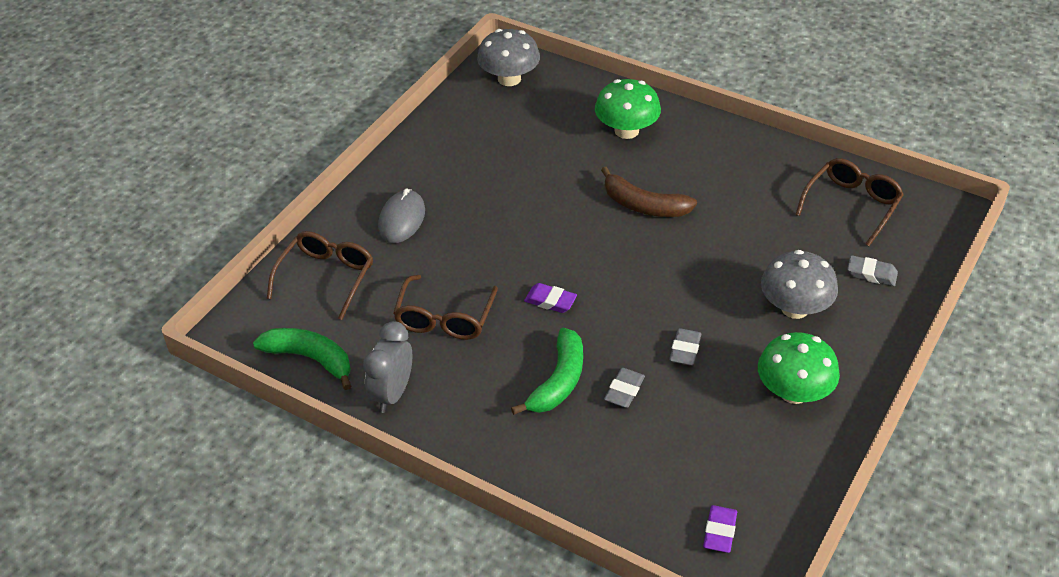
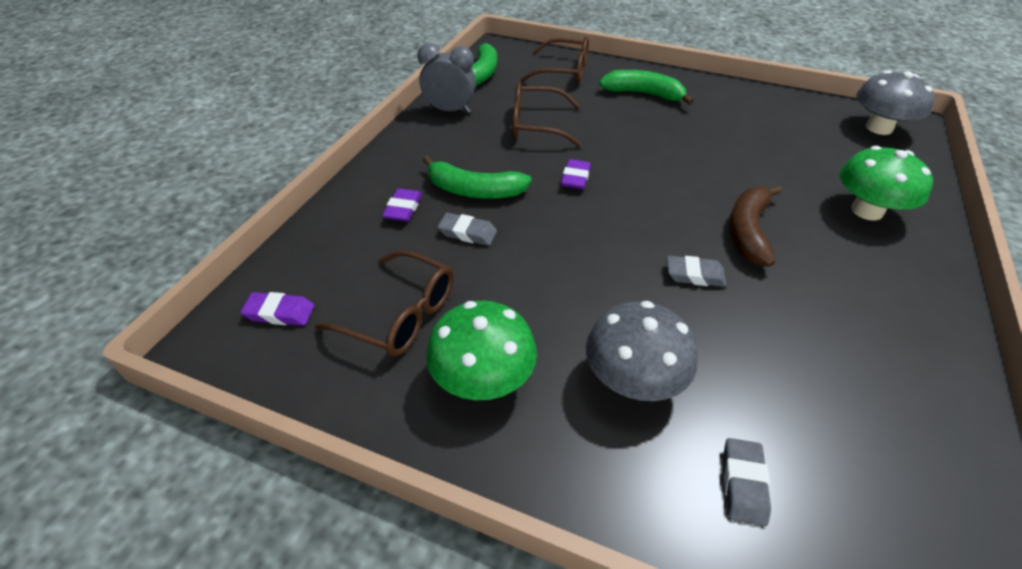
camera: 80 degrees right, 0 degrees up
(402, 219) = (643, 94): grey mouse -> green banana
(580, 440) = (403, 208): none -> purple eraser
(685, 350) = (532, 275): grey eraser -> grey eraser (695, 275)
(852, 205) = (892, 458): brown glasses -> brown glasses (401, 315)

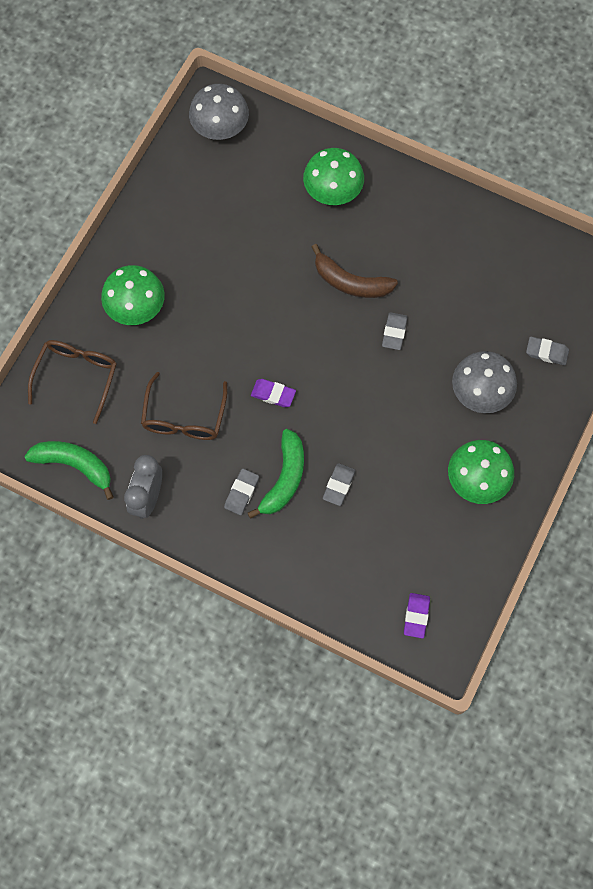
camera: 85 degrees left, 25 degrees up
(401, 315) = (422, 532): brown glasses -> none
(403, 208) = (304, 536): purple eraser -> none
(456, 163) = (241, 493): none -> grey eraser
(643, 94) = (136, 307): green banana -> green mushroom

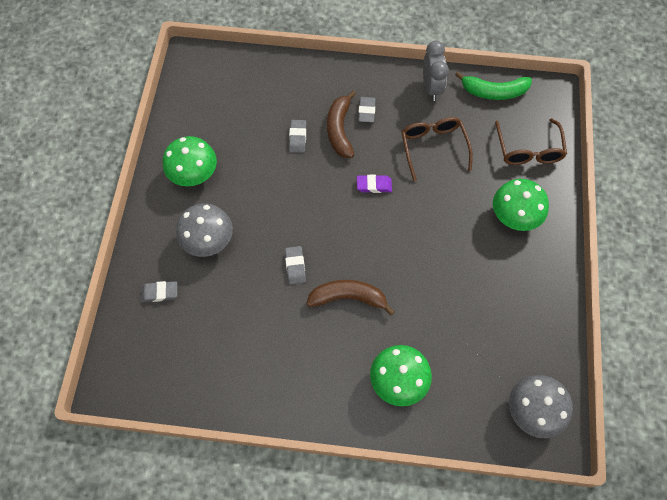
camera: 160 degrees right, 5 degrees down
(284, 478) = (340, 130): green banana -> brown banana
(416, 616) = (213, 74): purple eraser -> none

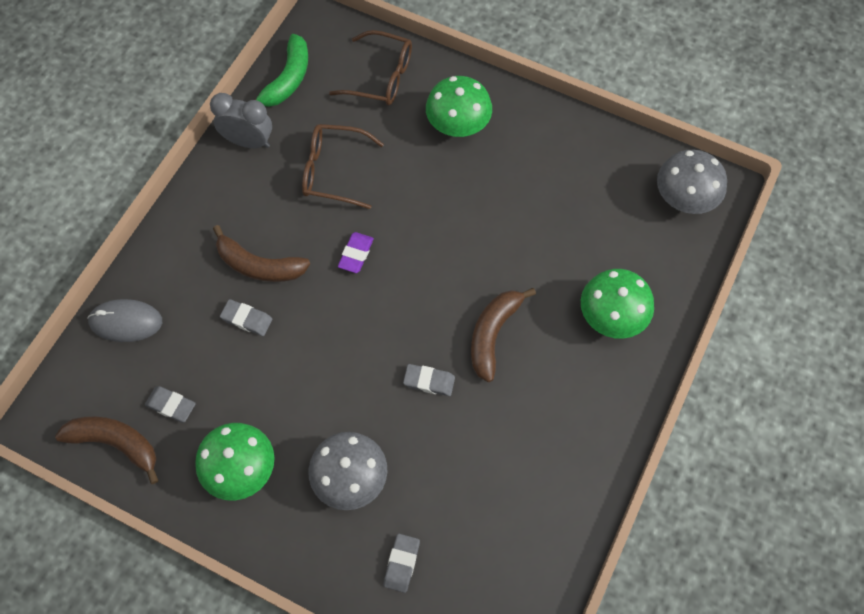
camera: 70 degrees left, 0 degrees up
(188, 100) = (116, 443): none -> brown banana
(269, 72) = (126, 322): none -> grey mouse
(366, 111) = (246, 225): grey eraser -> grey eraser (171, 405)

